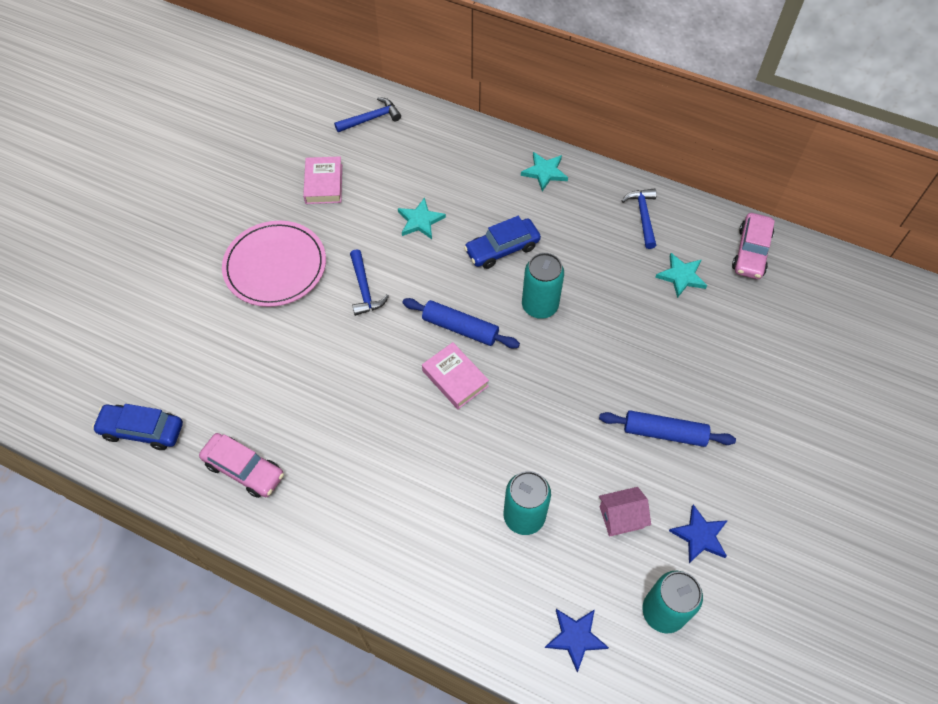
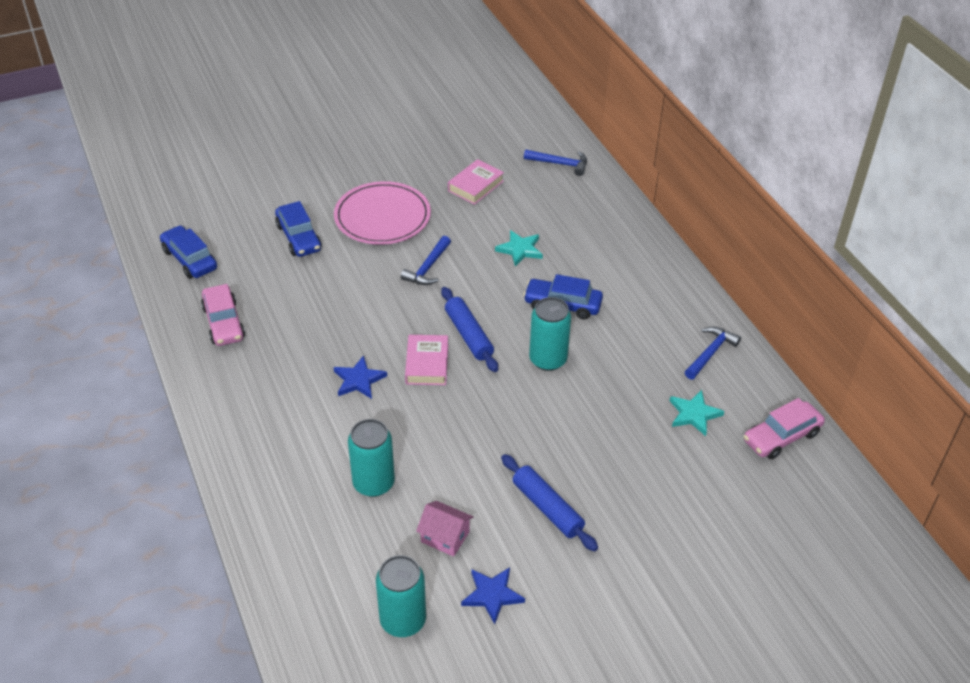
camera: 40 degrees right, 15 degrees down
(222, 337) = (299, 238): none -> blue car
(544, 172) = (660, 274): turquoise star -> none
(575, 637) = (319, 584): blue star -> blue star (359, 380)

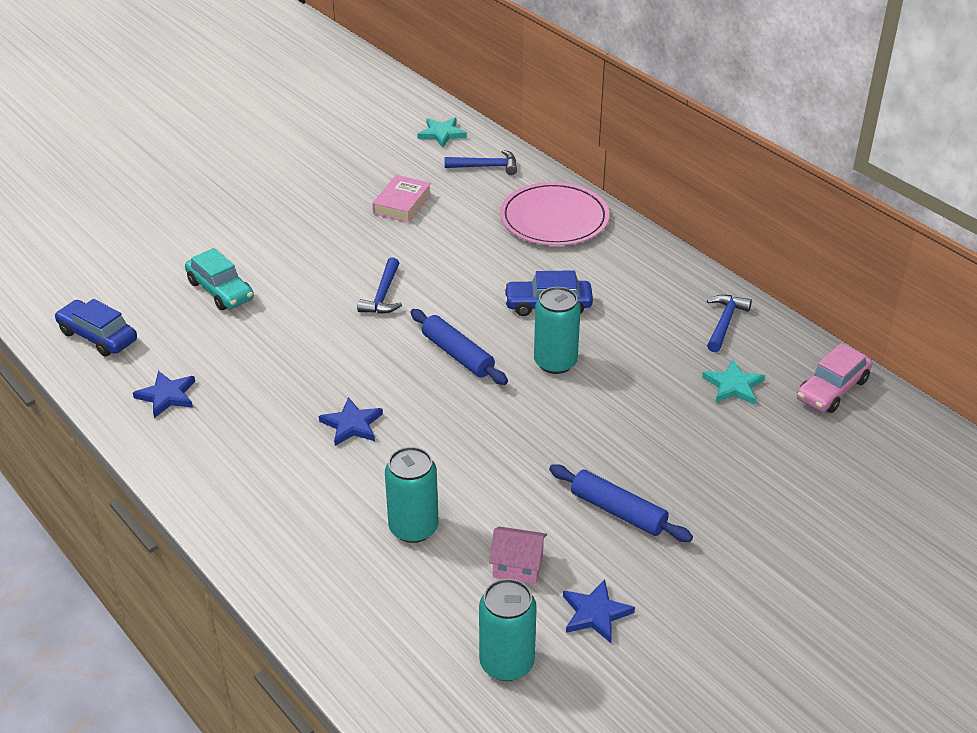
camera: 15 degrees left, 5 degrees down
(223, 323) = (167, 396): pink car -> blue star
(299, 238) = (220, 291): blue car -> turquoise car
(382, 217) = (309, 252): pink plate -> pink plate (554, 218)
(427, 364) = (423, 393): pink book -> none
(520, 249) = (478, 258): turquoise star -> turquoise star (442, 134)

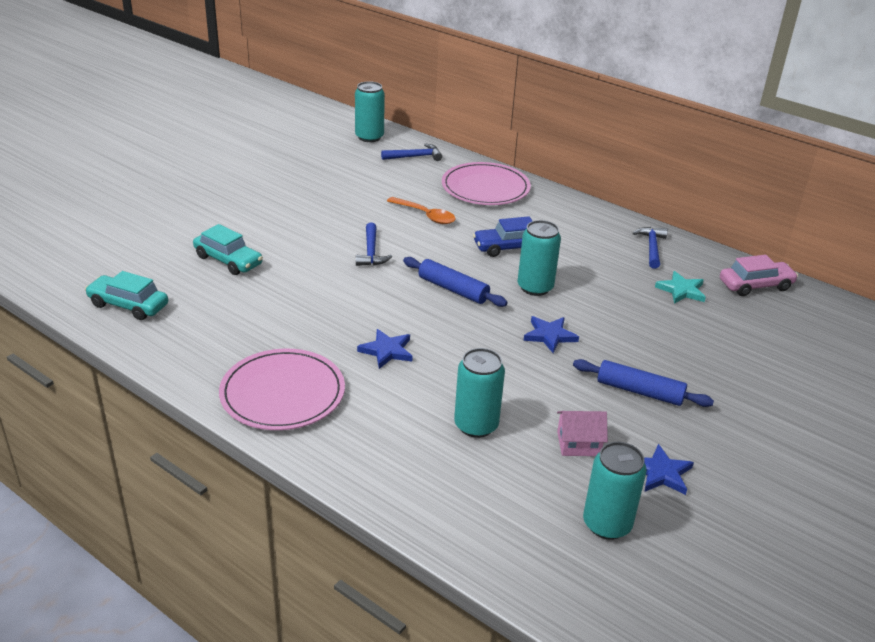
camera: 15 degrees left, 5 degrees down
(98, 336) = (128, 305): blue car -> turquoise car
(167, 396) = (211, 346): blue star -> blue star (549, 335)
(222, 462) = (282, 393): none -> pink plate
(402, 204) = (358, 186): pink book -> none
(442, 134) = (369, 137): turquoise star -> turquoise can
(466, 251) = (425, 215): none -> orange spoon
(832, 389) = (755, 285): pink car -> pink car turned 135 degrees counterclockwise

